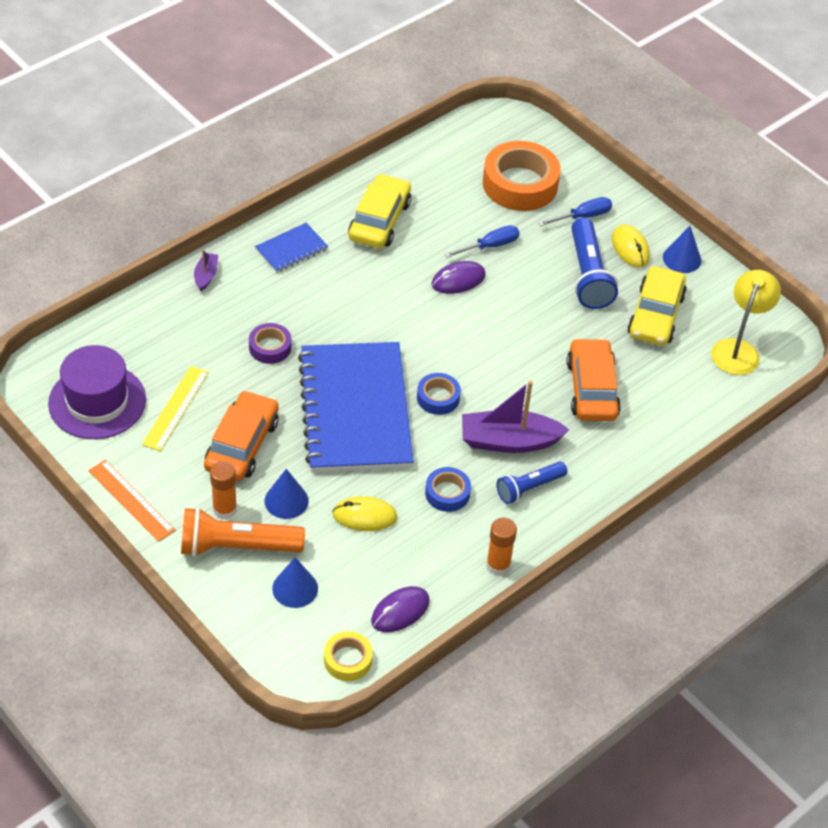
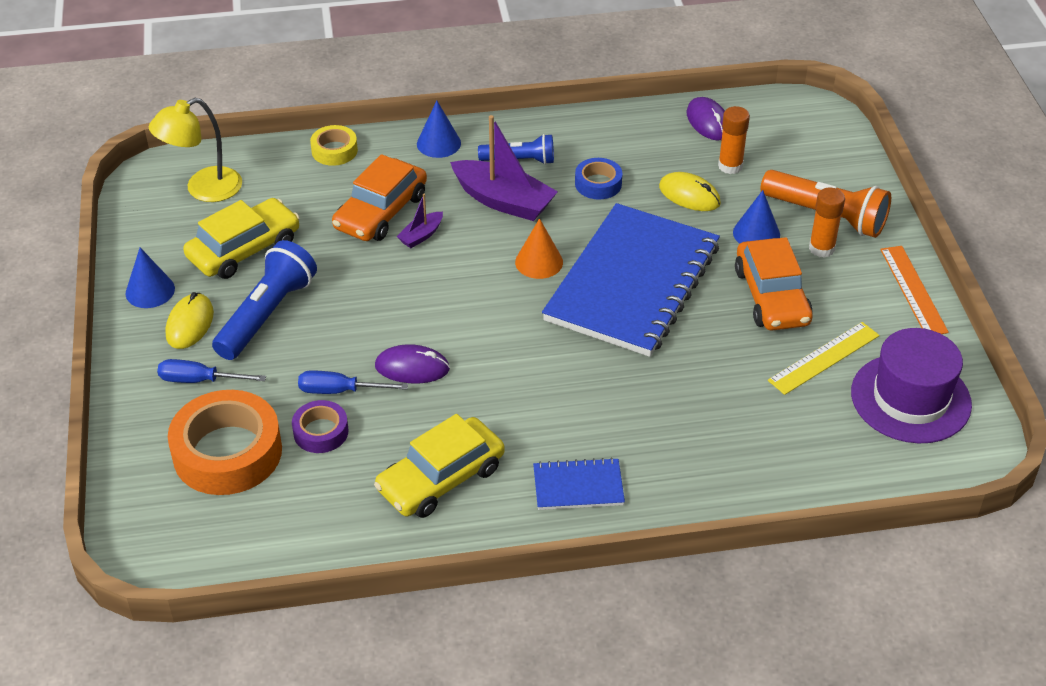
camera: 145 degrees left, 5 degrees down
(206, 276) = (706, 496): purple boat -> purple boat (421, 235)
(242, 445) = (771, 296): orange car -> orange car turned 60 degrees counterclockwise
(270, 347) = (681, 380): purple tape -> purple tape (321, 432)
(295, 588) = (790, 168): blue cone -> blue cone (438, 143)
(348, 660) = (776, 109): yellow tape -> yellow tape (334, 150)
(400, 611) = (708, 122): purple mouse -> purple mouse turned 75 degrees clockwise
(438, 398) = (539, 262): blue tape -> orange cone
(498, 565) = (598, 120): orange glue stick -> orange glue stick (730, 166)

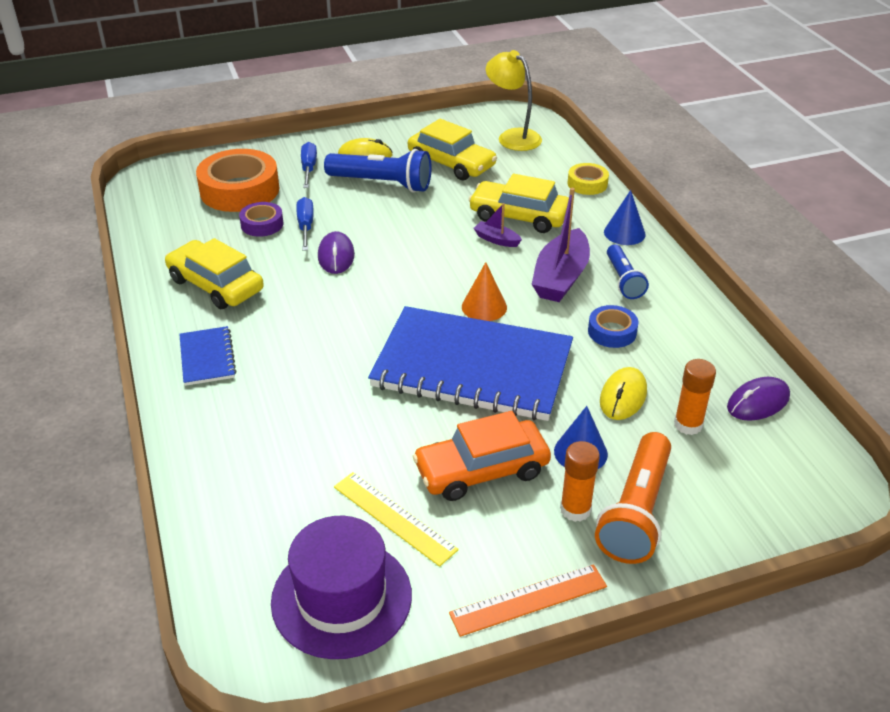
camera: 80 degrees right, 5 degrees down
(150, 291) = (395, 135): blue cone -> none
(381, 212) = (519, 216): orange car -> yellow car

